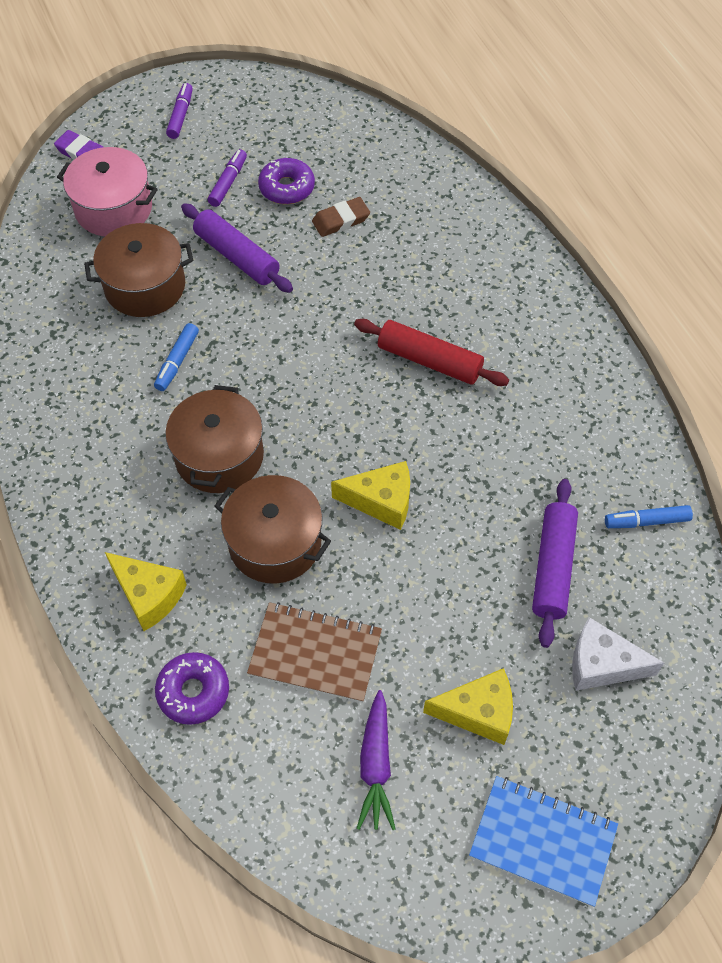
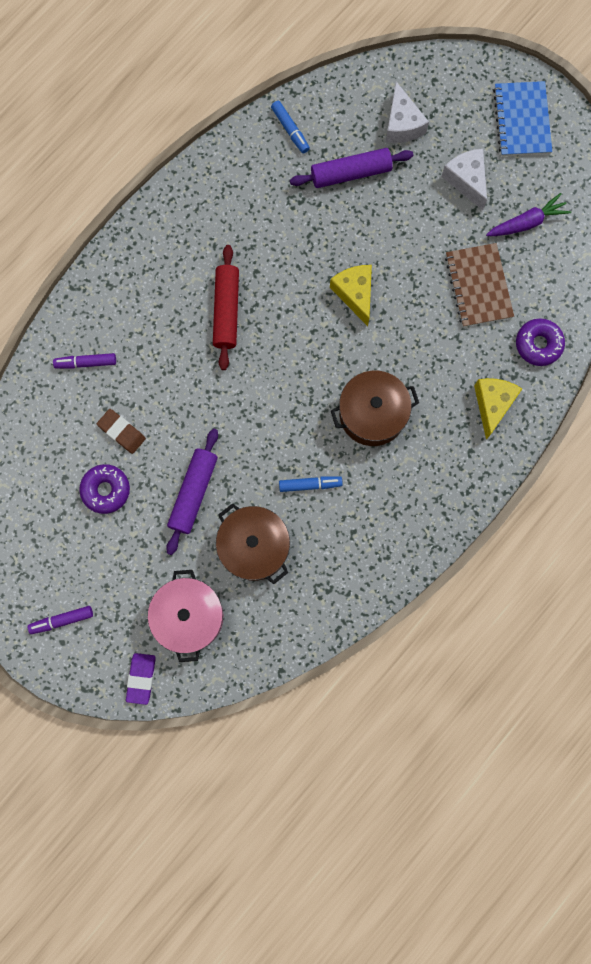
camera: 115 degrees left, 20 degrees up
(228, 182) = (120, 539): purple marker -> purple marker (86, 363)
(275, 543) = (418, 346): brown pot -> none
(478, 712) = (466, 180): yellow cheese -> white cheese

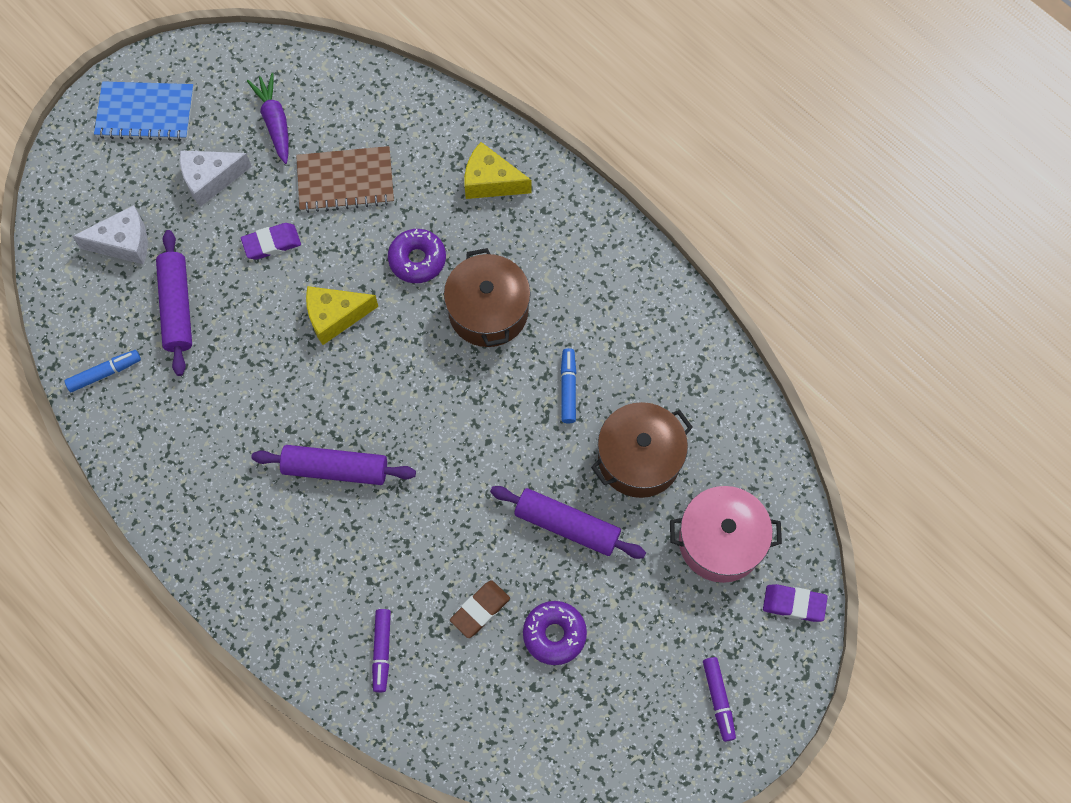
camera: 85 degrees left, 10 degrees down
(226, 311) = (335, 469): red rolling pin -> purple rolling pin
(414, 236) = (271, 243): none -> purple eraser
(538, 344) = (424, 127): purple donut -> purple donut (417, 260)

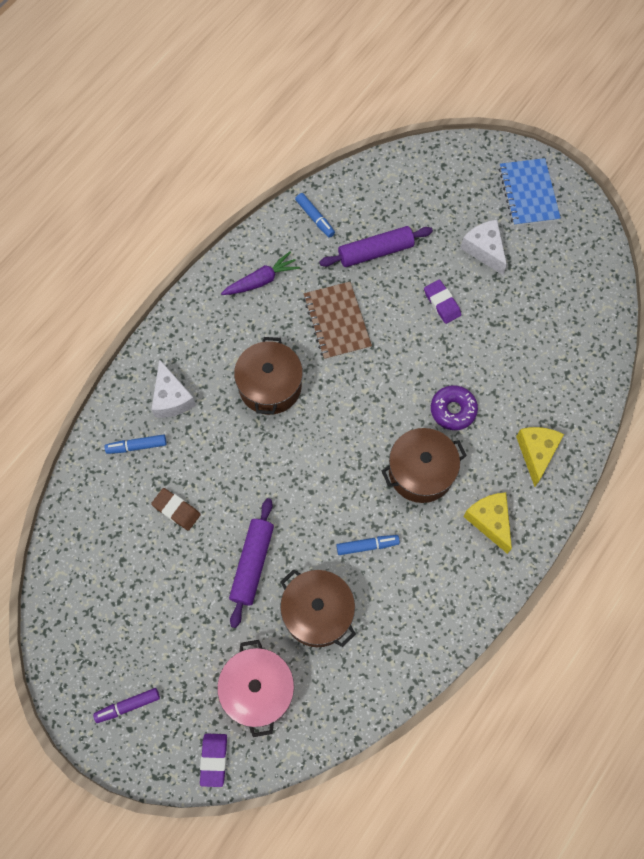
camera: 80 degrees right, 0 degrees up
(124, 243) = (418, 205): white cheese -> white cheese (171, 398)
(275, 122) = (546, 283): purple carrot -> purple carrot (261, 280)
(335, 316) = (391, 360): yellow cheese -> yellow cheese (490, 521)
(335, 469) = (270, 386): purple rolling pin -> brown pot
(345, 181) = (508, 344): brown notebook -> brown notebook (337, 322)
(382, 651) = (136, 446): purple marker -> blue marker
(554, 634) = (164, 569): purple donut -> none

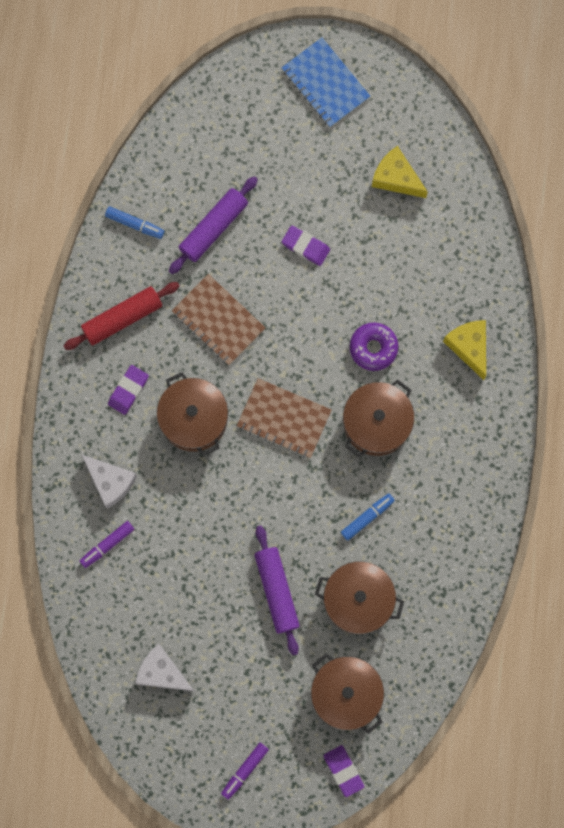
camera: 30 degrees left, 10 degrees up
(136, 446) = (107, 545): blue marker -> purple marker
(176, 510) = (180, 582): brown eraser -> none
(231, 336) = (128, 390): none -> purple eraser
(258, 690) = (346, 694): pink pot -> brown pot
(261, 280) = (122, 318): purple carrot -> red rolling pin
(344, 426) = (284, 419): none -> brown notebook
(484, 250) = (315, 168): white cheese -> white cheese (162, 672)
(490, 521) = (461, 434): yellow cheese -> yellow cheese (396, 178)

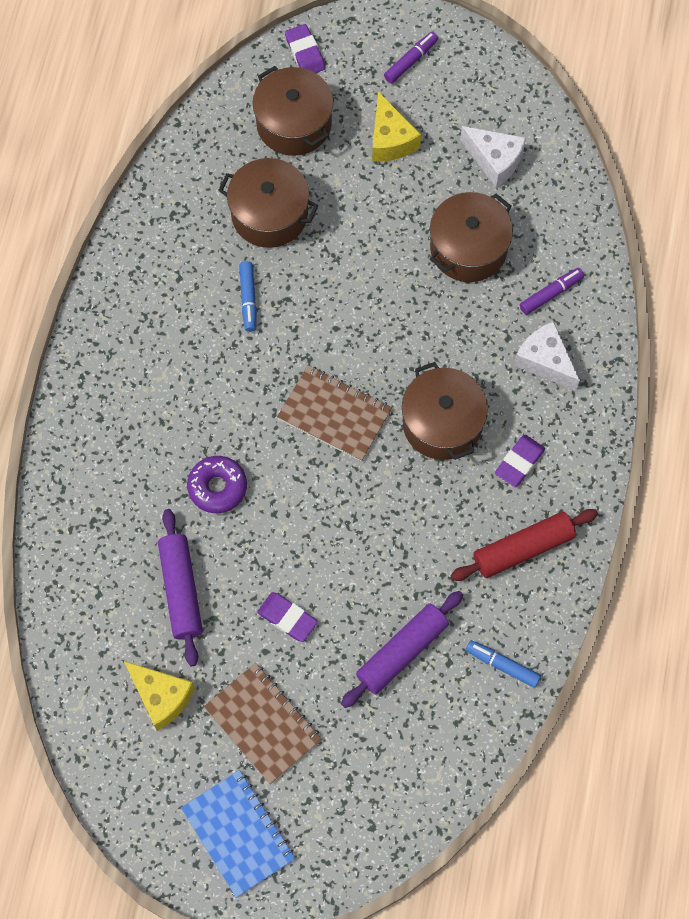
camera: 175 degrees left, 10 degrees down
(218, 320) = (404, 536): brown notebook -> brown notebook (263, 724)
(277, 591) = (360, 231): purple rolling pin -> purple rolling pin (181, 590)
(367, 517) = (248, 299): blue marker -> blue marker turned 60 degrees counterclockwise
(376, 423) = (224, 401): brown pot -> brown pot (468, 248)
(469, 347) = (101, 479): yellow cheese -> yellow cheese (390, 140)

